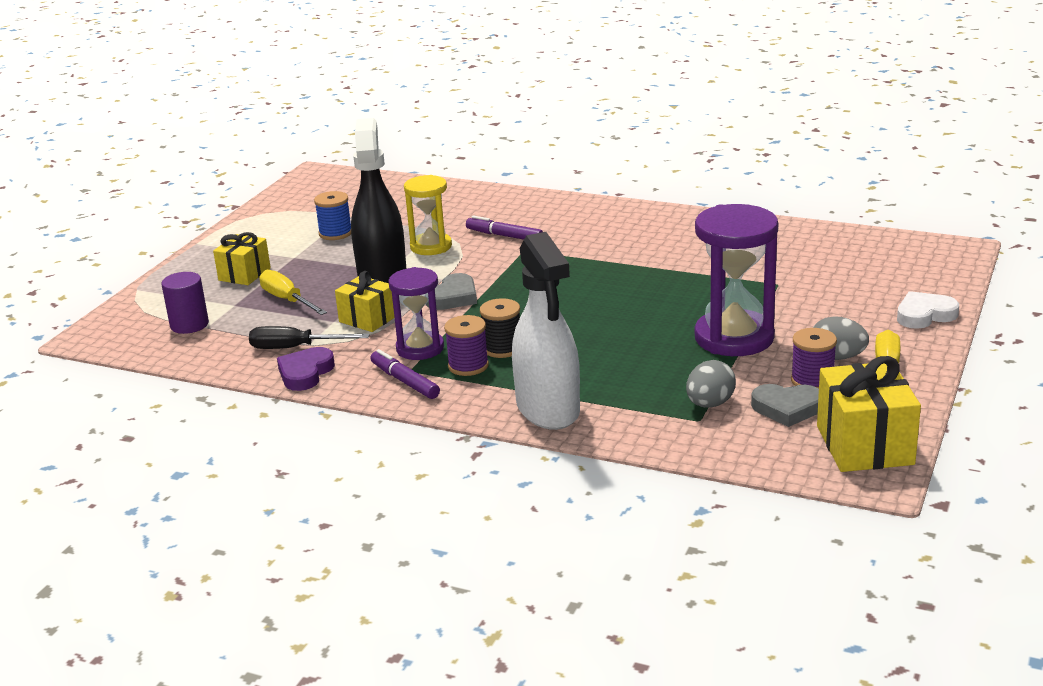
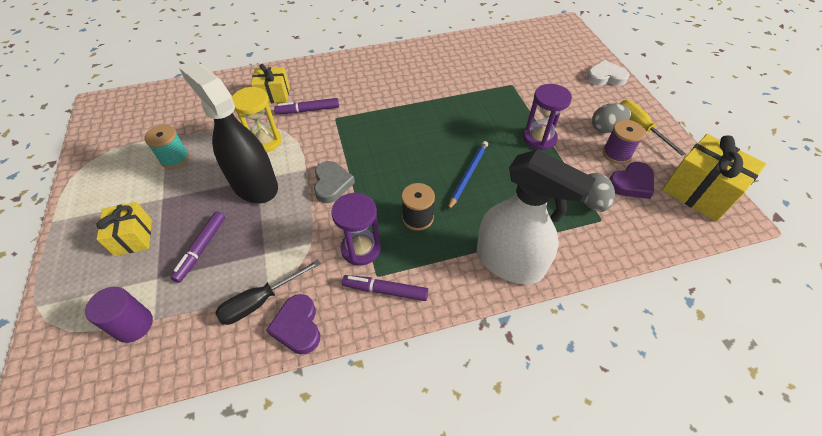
camera: 40 degrees left, 25 degrees up
(287, 300) = (201, 249): yellow screwdriver -> purple marker
(335, 233) = (175, 158): blue spool -> turquoise spool
(368, 319) = (290, 237): yellow gift -> yellow gift (274, 95)
(468, 366) = (413, 248): purple spool -> none
(602, 337) = (468, 175): none -> blue pencil
(734, 338) = (539, 138): purple hourglass -> purple hourglass, size x0.62
(787, 408) = (631, 183): grey heart -> purple heart
(924, 315) = (605, 77): white heart -> white heart turned 60 degrees clockwise

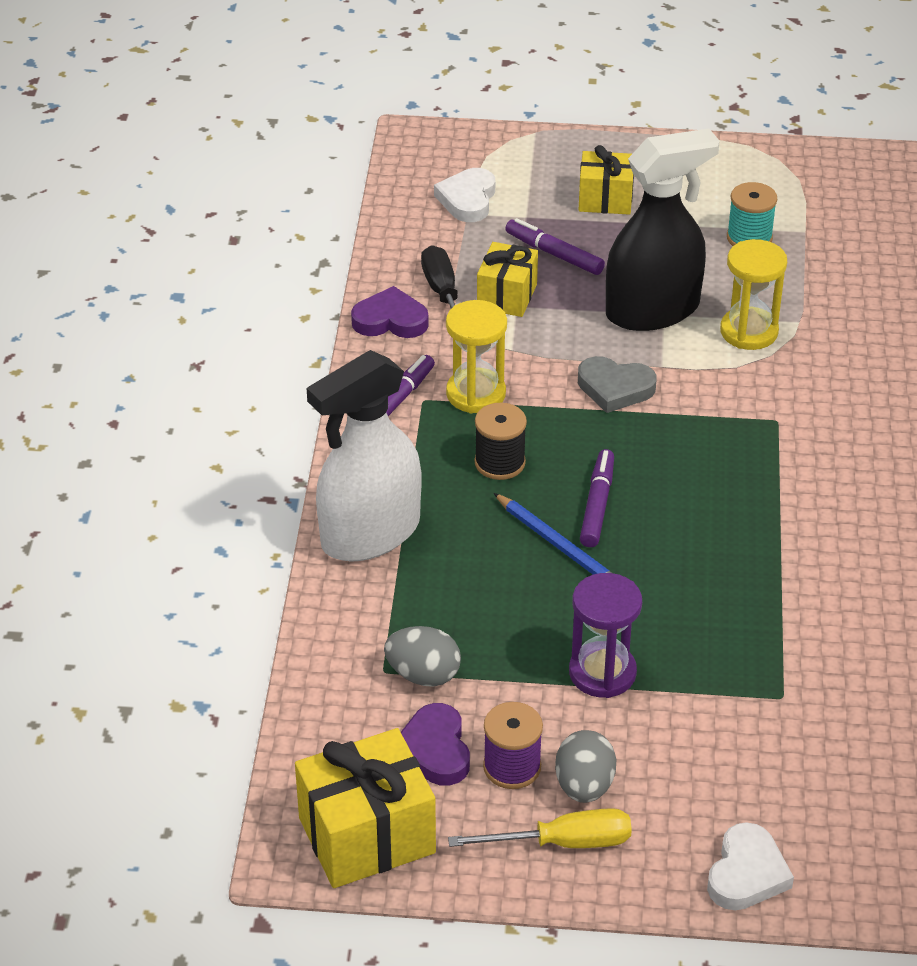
camera: 110 degrees right, 10 degrees down
(134, 325) = (467, 199): purple cylinder -> white heart
(274, 95) = (875, 356): yellow gift -> yellow gift (507, 296)
(308, 110) = (812, 391): purple marker -> purple marker (597, 505)
(361, 248) = (476, 394): purple hourglass -> yellow hourglass

